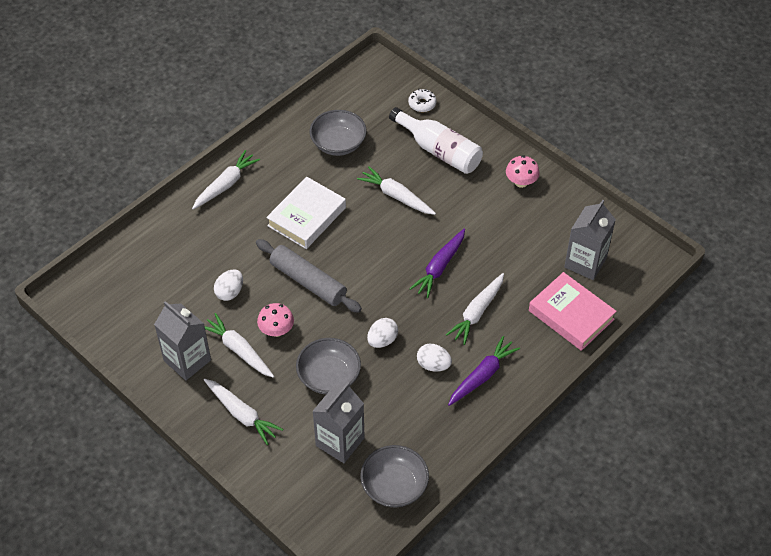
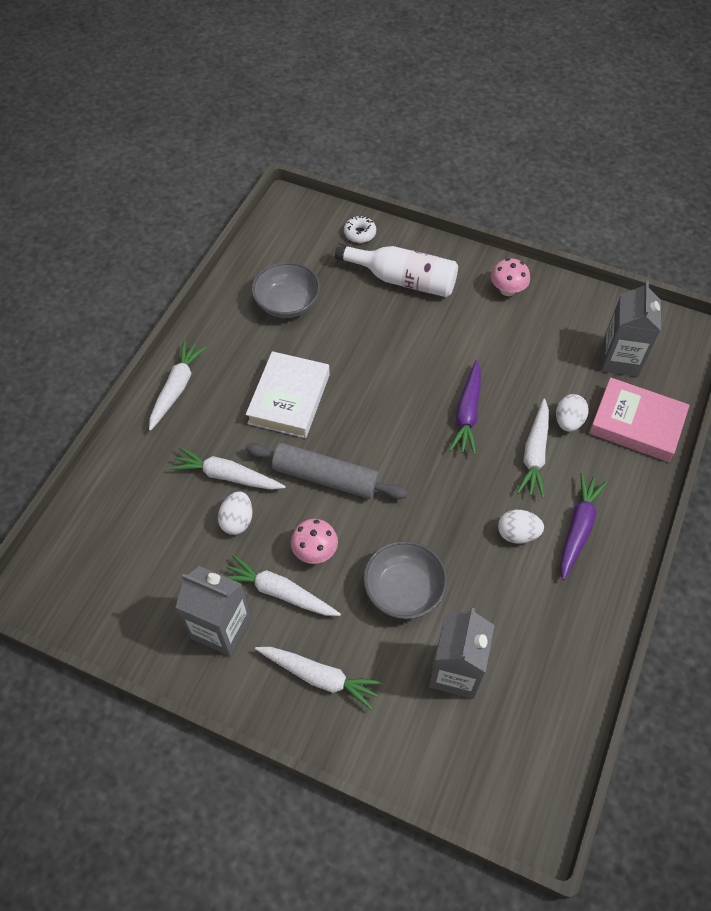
camera: 20 degrees left, 5 degrees up
(382, 340) = (445, 522): white egg -> white egg (568, 421)
(394, 486) = (547, 707): grey bowl -> none
(396, 196) = (380, 345): white carrot -> white carrot (227, 476)

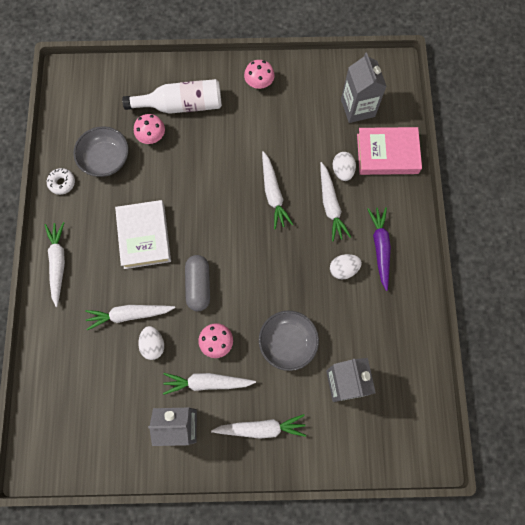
camera: 25 degrees left, 15 degrees up
(325, 477) = (198, 285): grey rolling pin -> grey capsule
(352, 299) = (152, 137): none -> pink mushroom
(360, 233) = (132, 78): white donut -> white donut (62, 183)
(467, 413) = (273, 193): purple carrot -> white carrot

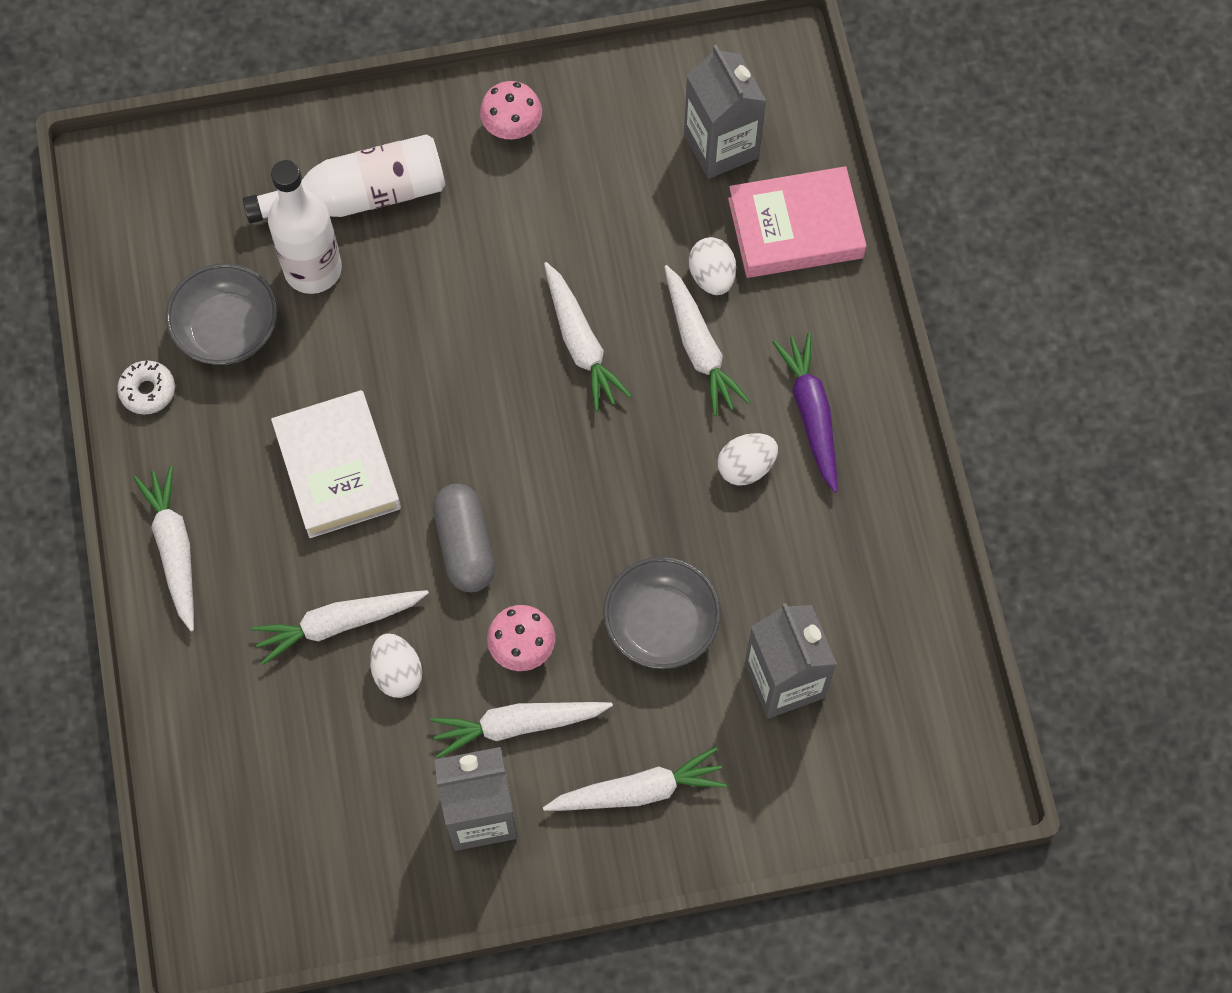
camera: 10 degrees left, 5 degrees down
(152, 137) = (313, 269): pink mushroom -> white bottle

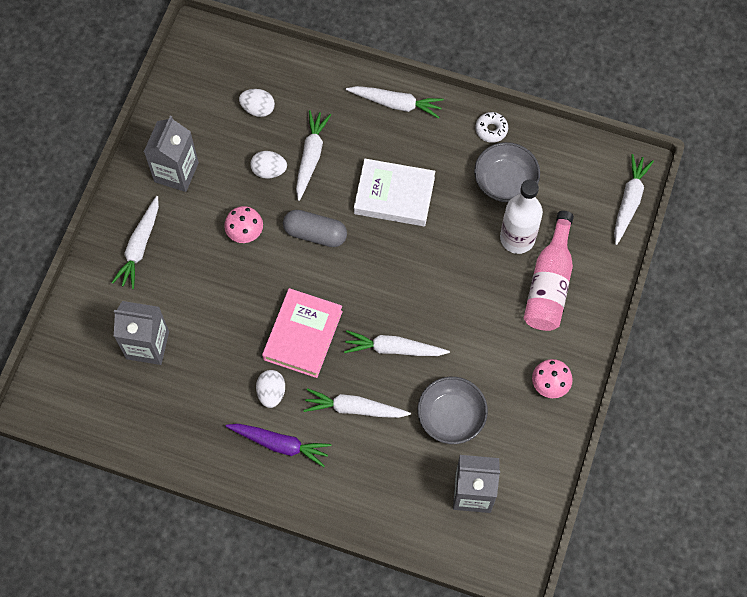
camera: 120 degrees right, 0 degrees up
(361, 196) = (549, 283): white bottle -> pink bottle
(518, 725) = (207, 210): white carrot -> white carrot (629, 201)
(661, 624) = (214, 303): grey bowl -> grey bowl (451, 416)
(712, 276) = (393, 439): white egg -> white egg (258, 109)
(795, 228) = (396, 503): pink book -> pink book (303, 335)

